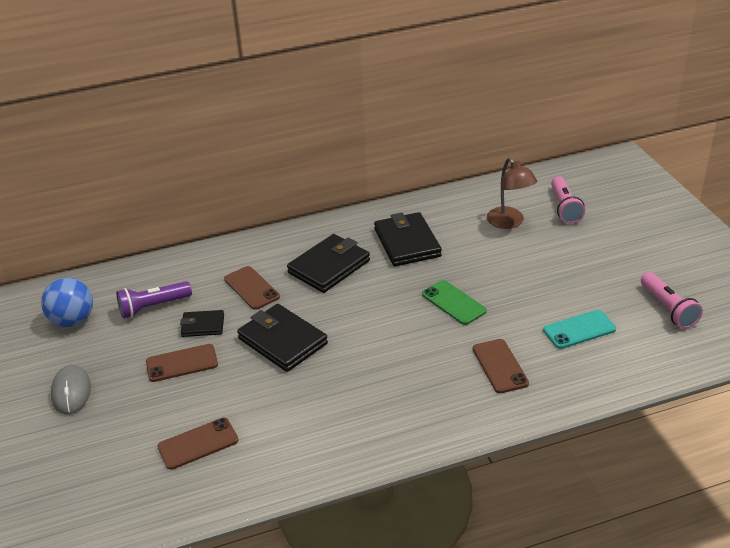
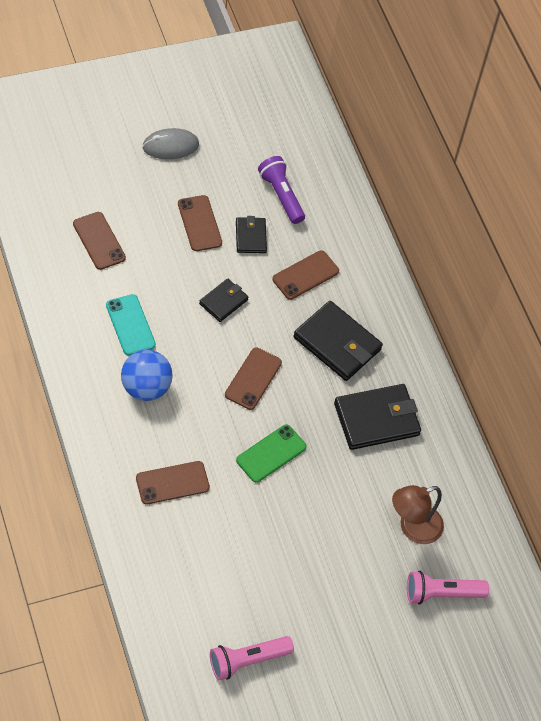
camera: 80 degrees right, 20 degrees up
(73, 320) = (265, 135): blue ball -> blue ball (146, 388)
(282, 341) = (223, 302): black wallet -> black wallet, size x0.56
(372, 317) = (253, 379): none -> brown phone
(579, 330) = (220, 565): turquoise phone -> turquoise phone (130, 325)

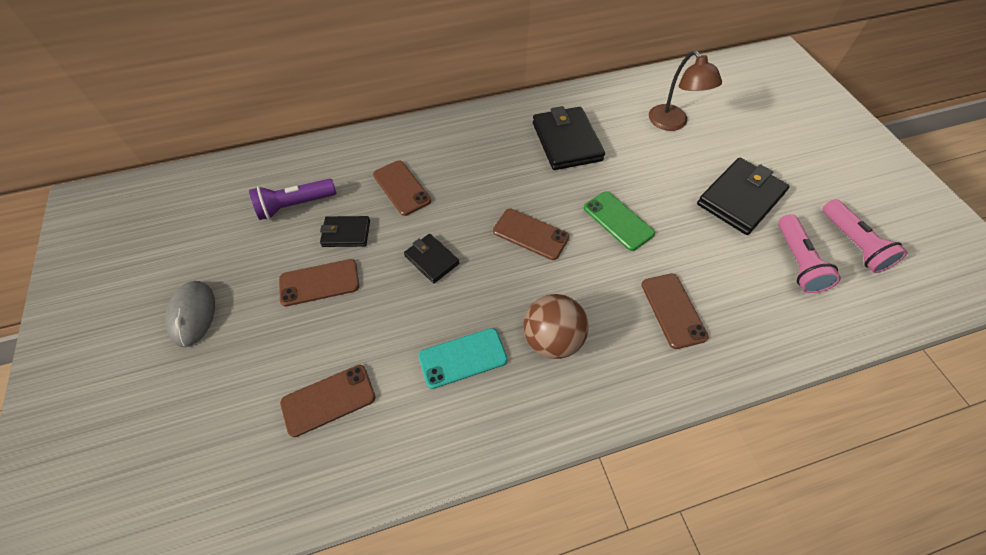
camera: 80 degrees left, 0 degrees up
(146, 388) = (552, 339): blue ball -> brown ball
(337, 343) = (484, 166): black wallet -> black wallet (740, 199)
(441, 593) = (728, 109): pink flashlight -> pink flashlight (797, 262)

